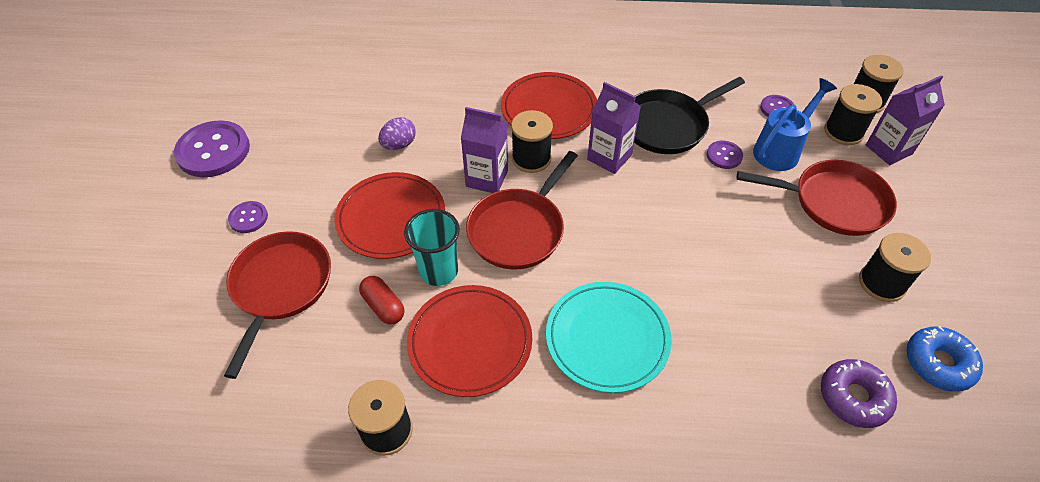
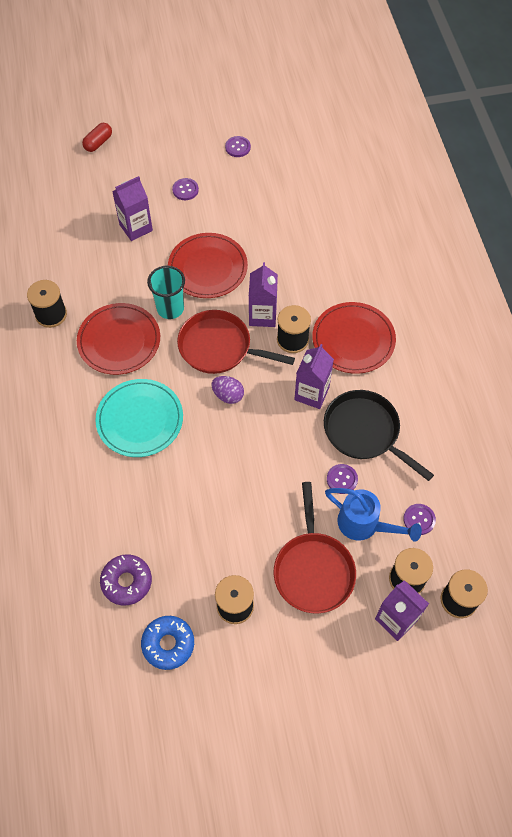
camera: 75 degrees right, 10 degrees up
(213, 151) = (238, 147): purple button -> purple button, size x0.49
(280, 287) = (136, 228): red pan -> purple carton
(383, 306) = (135, 286): red capsule -> red capsule (98, 143)
(399, 145) = (279, 251): purple egg -> purple egg (228, 395)

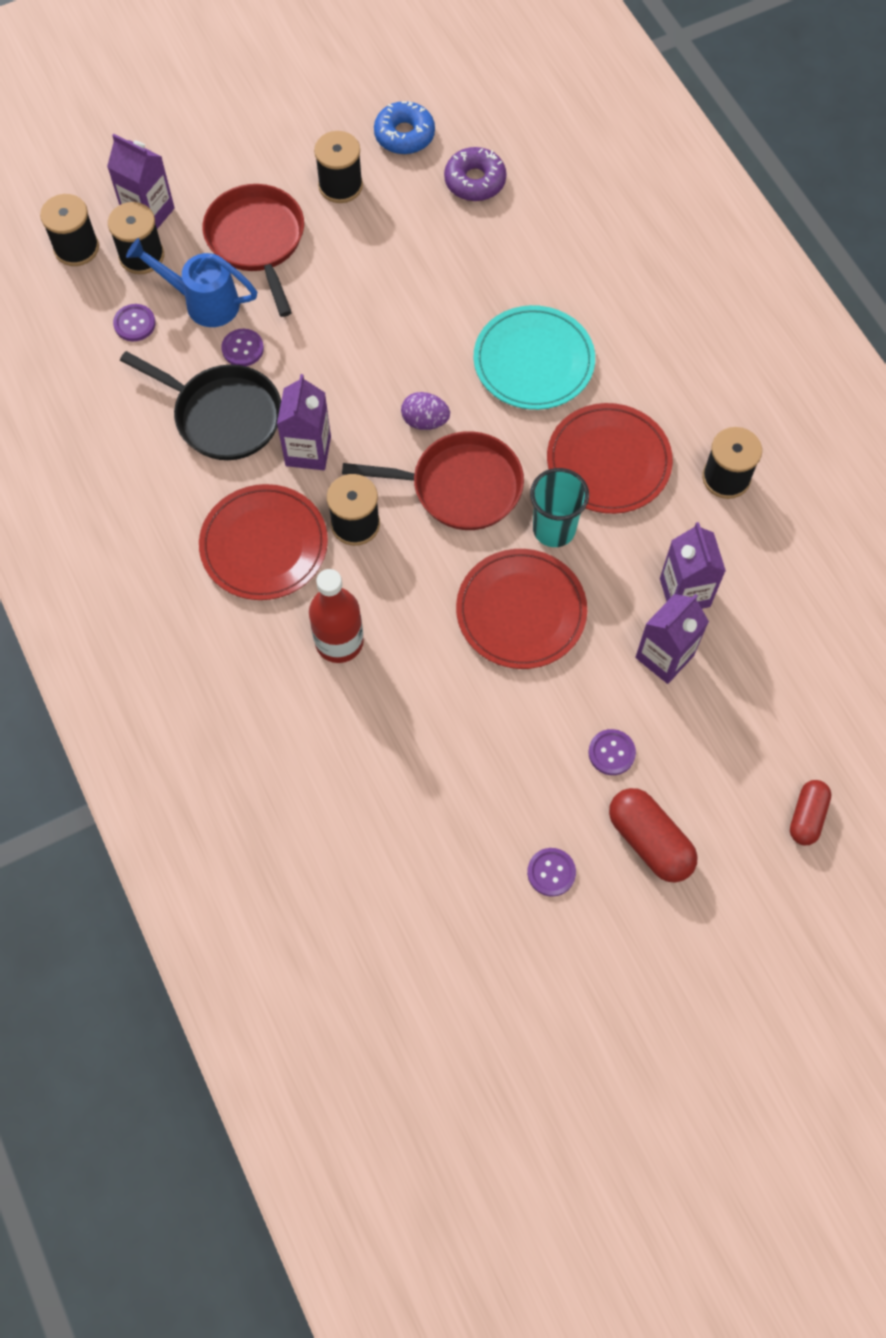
camera: 165 degrees right, 5 degrees up
(182, 149) = (649, 841): none -> red capsule
(262, 315) = (411, 552): purple carton -> purple carton (684, 592)
(319, 275) = (339, 642): none -> red bottle

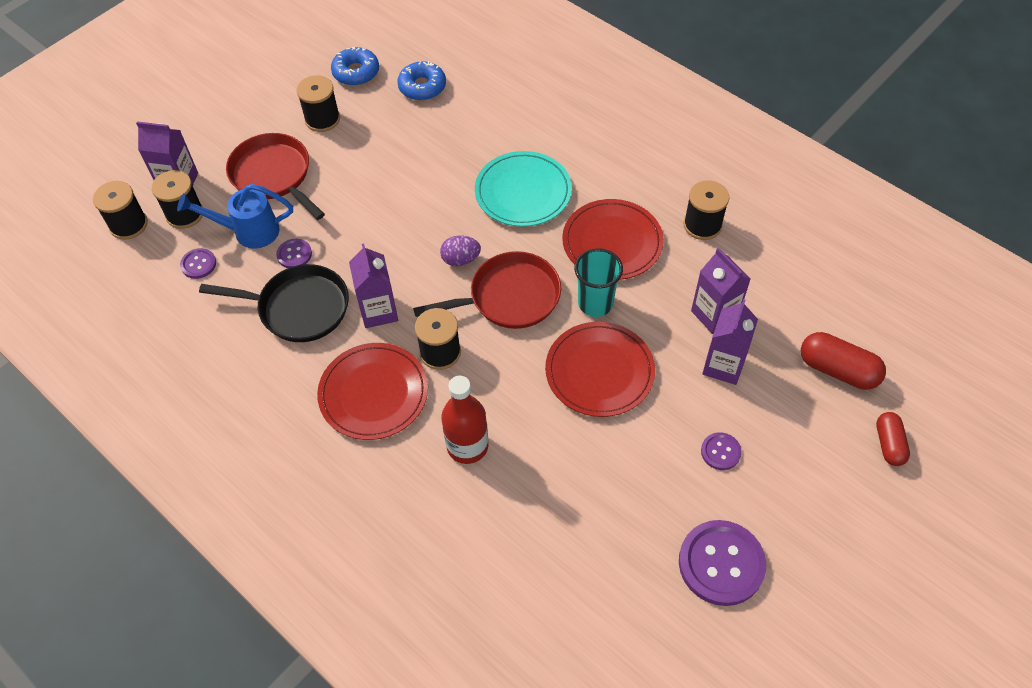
camera: 20 degrees left, 10 degrees down
(475, 181) = (422, 87): purple donut -> blue donut
(551, 872) = (721, 563): purple button -> purple button, size x2.02
(649, 841) = (783, 508): red capsule -> red capsule (838, 370)

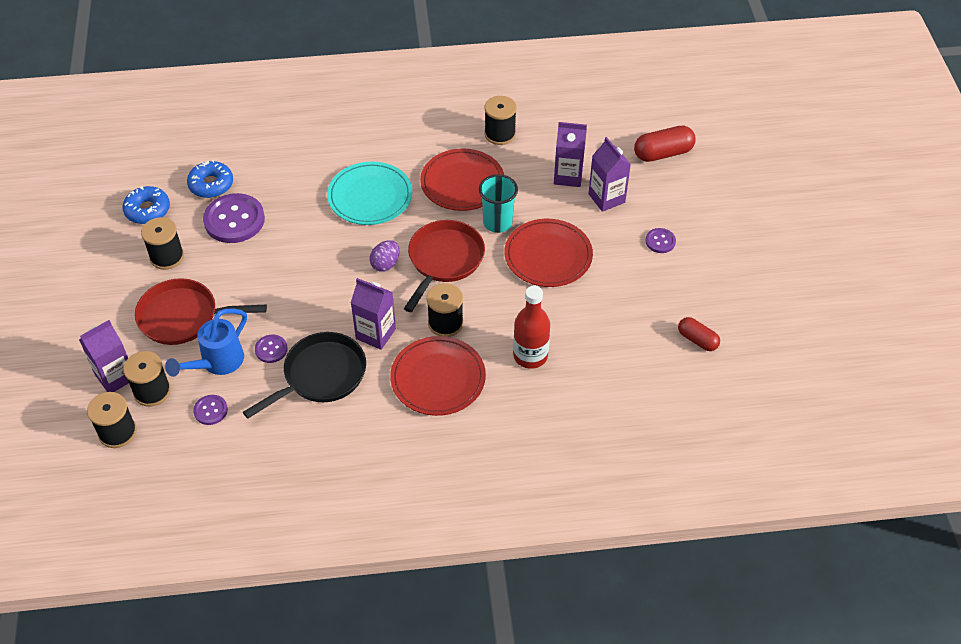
camera: 50 degrees left, 5 degrees down
(721, 563) = (728, 293): purple button -> purple button (234, 220)
(889, 444) = (729, 169): red capsule -> red capsule (697, 340)

